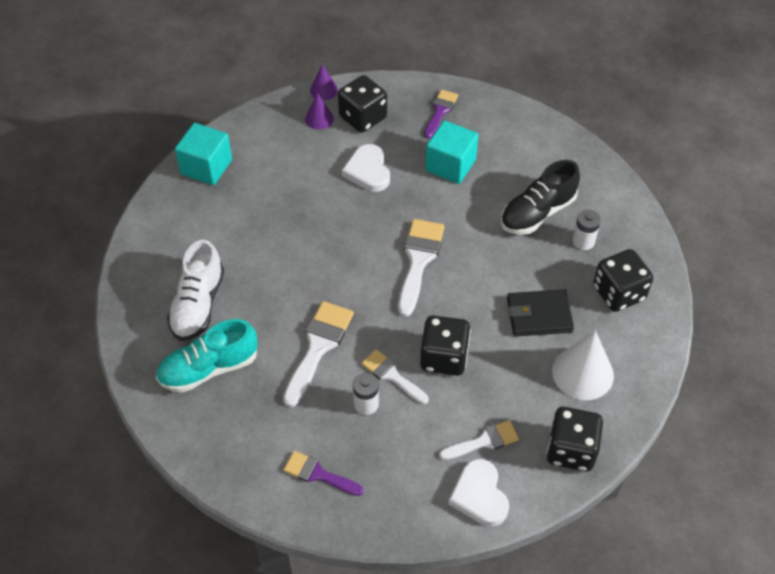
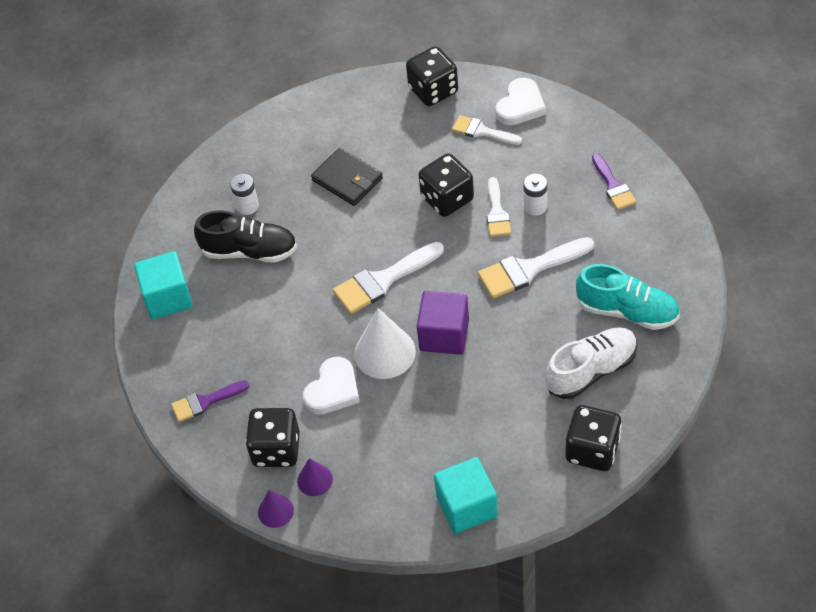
camera: 130 degrees left, 0 degrees up
(331, 255) = (444, 335): none -> purple cube
(450, 165) = (261, 342): turquoise cube -> turquoise cube (167, 297)
(582, 373) = (367, 125): white cone -> white cone (384, 352)
(618, 293) = (274, 155): black dice -> black dice (592, 450)

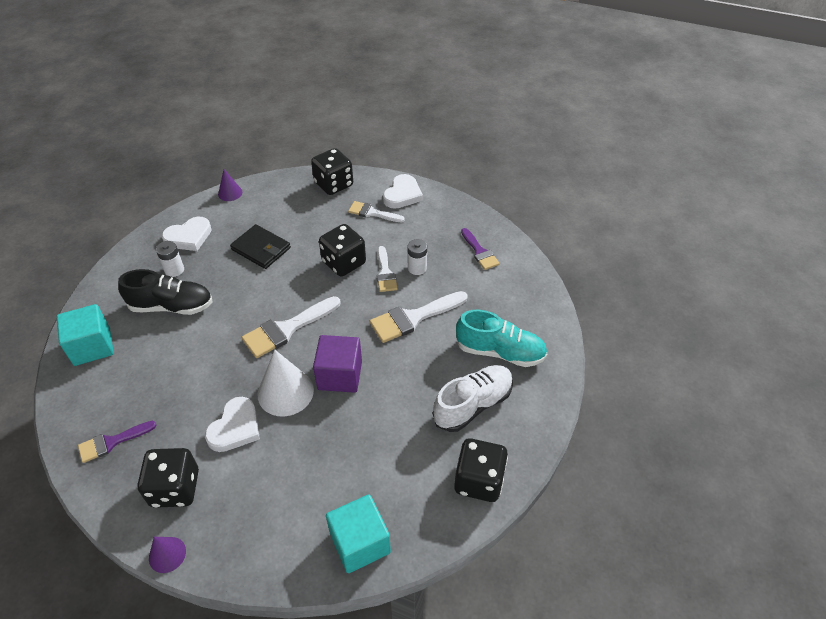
camera: 10 degrees left, 5 degrees down
(259, 163) = (189, 237): none -> white heart
(315, 480) = (210, 519): purple cone -> purple cone (230, 193)

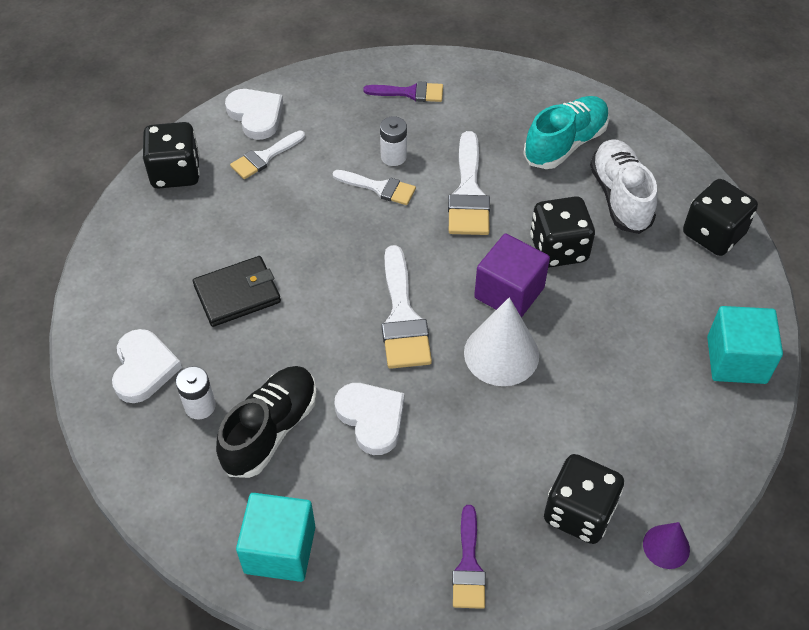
camera: 60 degrees left, 5 degrees up
(230, 193) = (90, 290): purple cone -> none
(235, 428) = (524, 422): white heart -> white heart (371, 418)
(344, 263) = (331, 219): black dice -> black dice (558, 249)

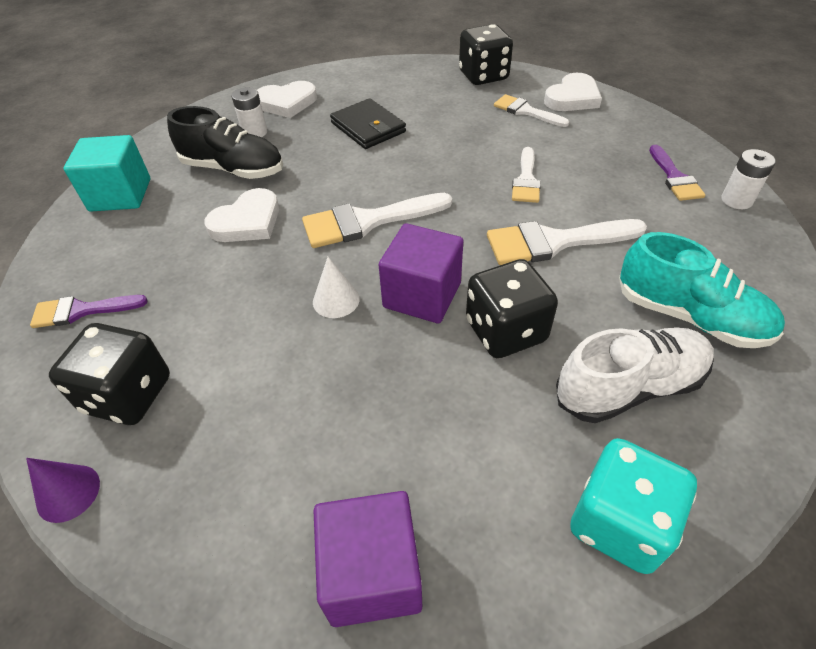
camera: 80 degrees right, 5 degrees down
(393, 156) = (574, 182): white battery -> white battery (736, 200)
(501, 353) = (336, 300): white cone -> white cone, size x0.55
(713, 234) = (619, 522): black dice -> turquoise dice
(736, 360) = (372, 573): turquoise cube -> purple cube

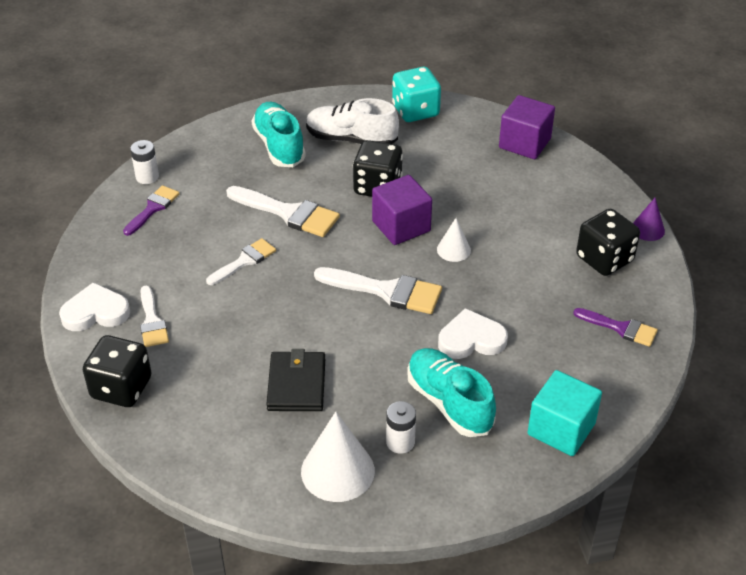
camera: 145 degrees left, 5 degrees down
(233, 169) = (449, 403): black shoe -> turquoise shoe
(287, 103) = (337, 471): white heart -> white cone

